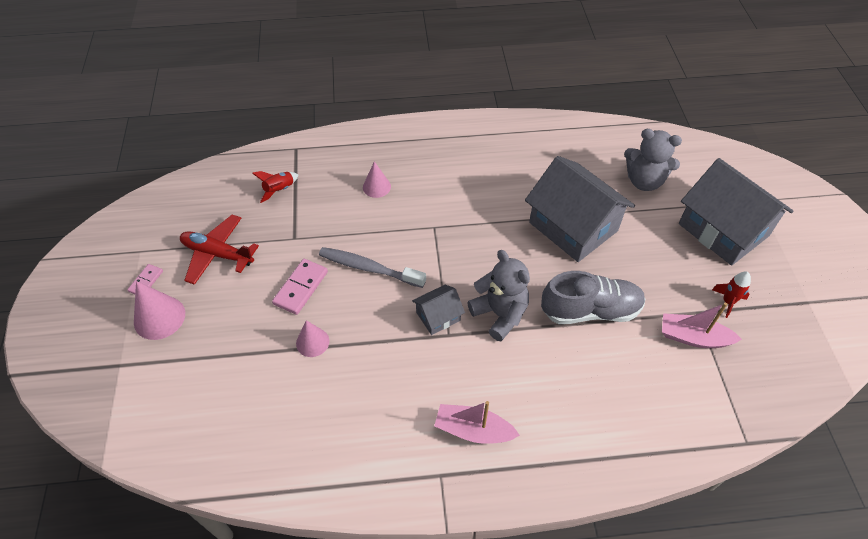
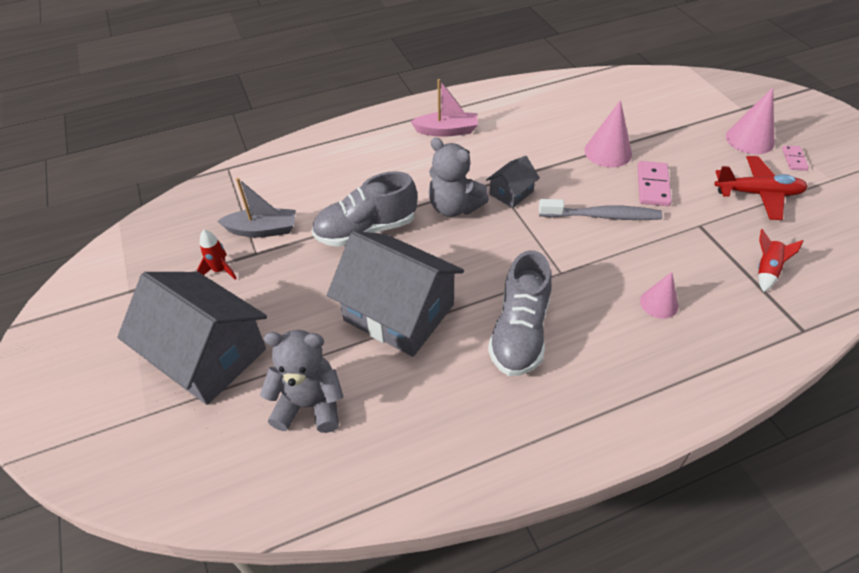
camera: 165 degrees right, 5 degrees down
(312, 342) = (608, 152): pink cone -> pink cone, size x1.55
(487, 191) = (519, 332): none -> grey shoe
(693, 337) = (262, 230): pink boat -> grey boat

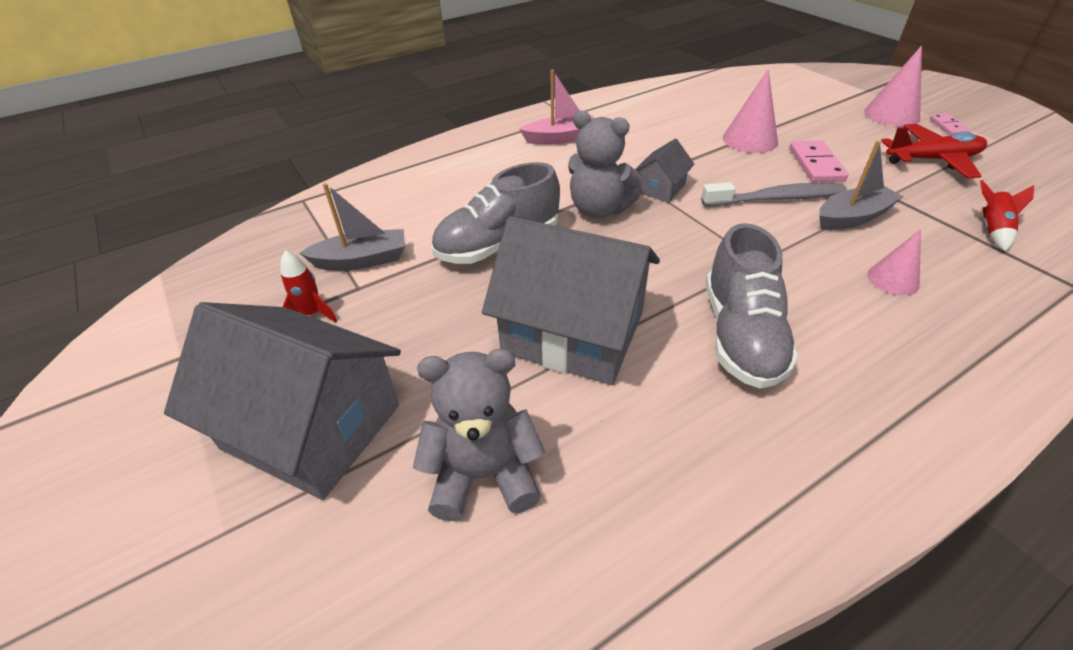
camera: 10 degrees left, 5 degrees down
(656, 243) = (852, 217): none -> grey boat

